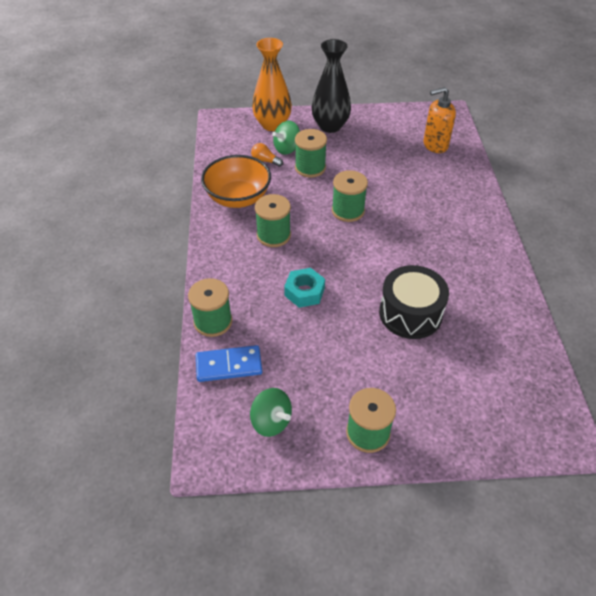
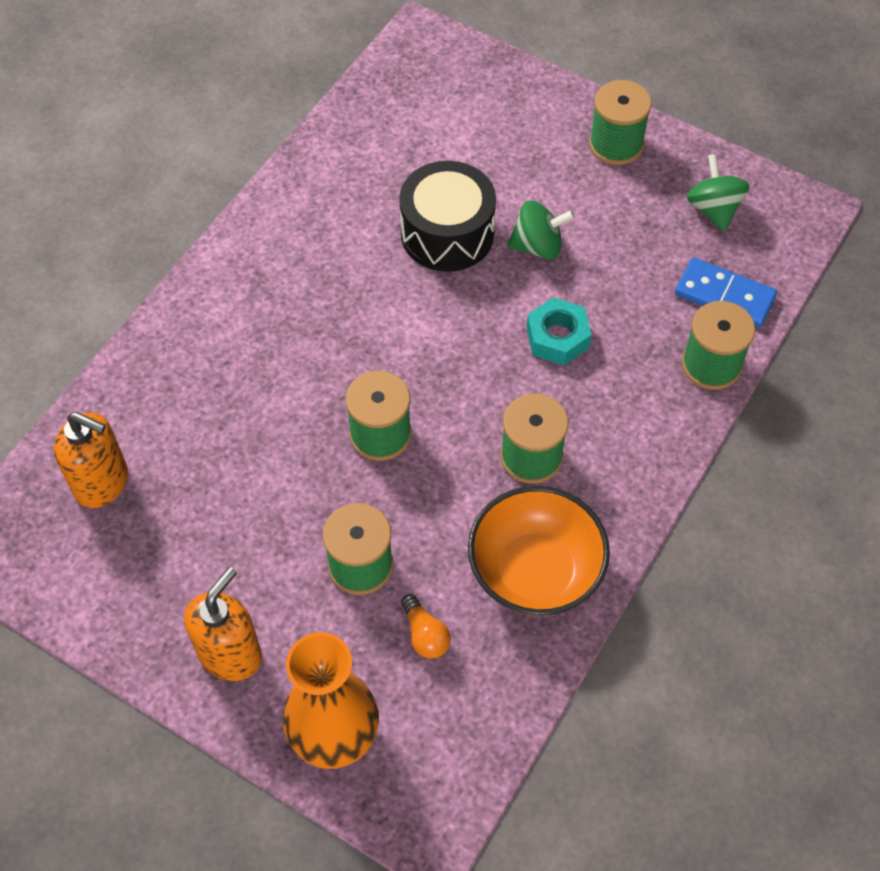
camera: 145 degrees left, 10 degrees up
(287, 149) = (361, 642): green spinning top -> green spinning top (538, 246)
(330, 126) = (230, 654): black vase -> orange soap dispenser

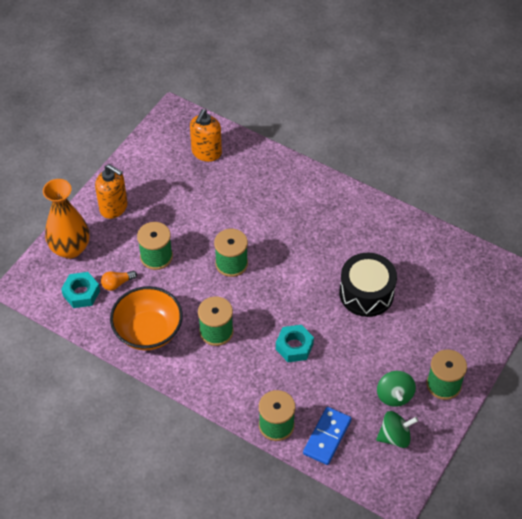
camera: 90 degrees right, 5 degrees down
(448, 703) = (81, 293): none -> turquoise nut
(538, 246) = (359, 339): green spinning top -> green spinning top (394, 395)

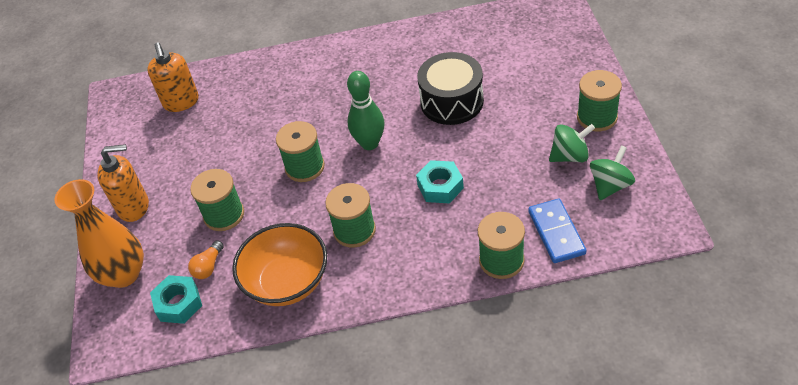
camera: 35 degrees left, 5 degrees down
(285, 280) = (369, 143): none -> green bowling pin
(394, 395) = (570, 156): green spinning top -> green spinning top turned 60 degrees counterclockwise

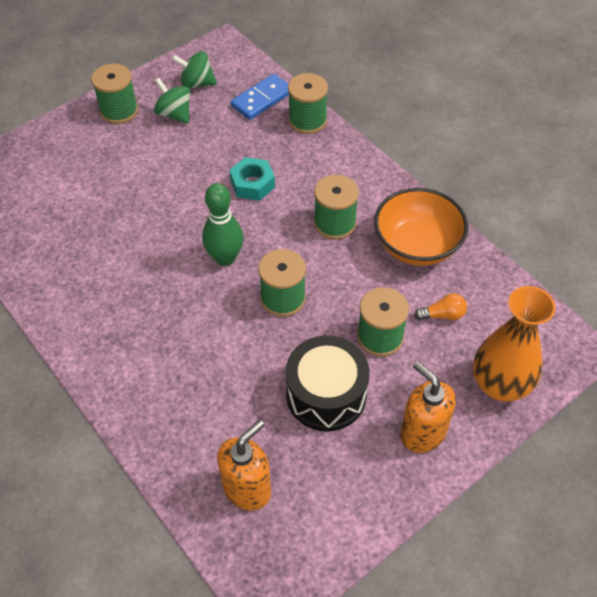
camera: 125 degrees left, 5 degrees up
(178, 303) = (493, 316): turquoise nut -> none
(452, 101) = (138, 216): black drum -> black drum (326, 394)

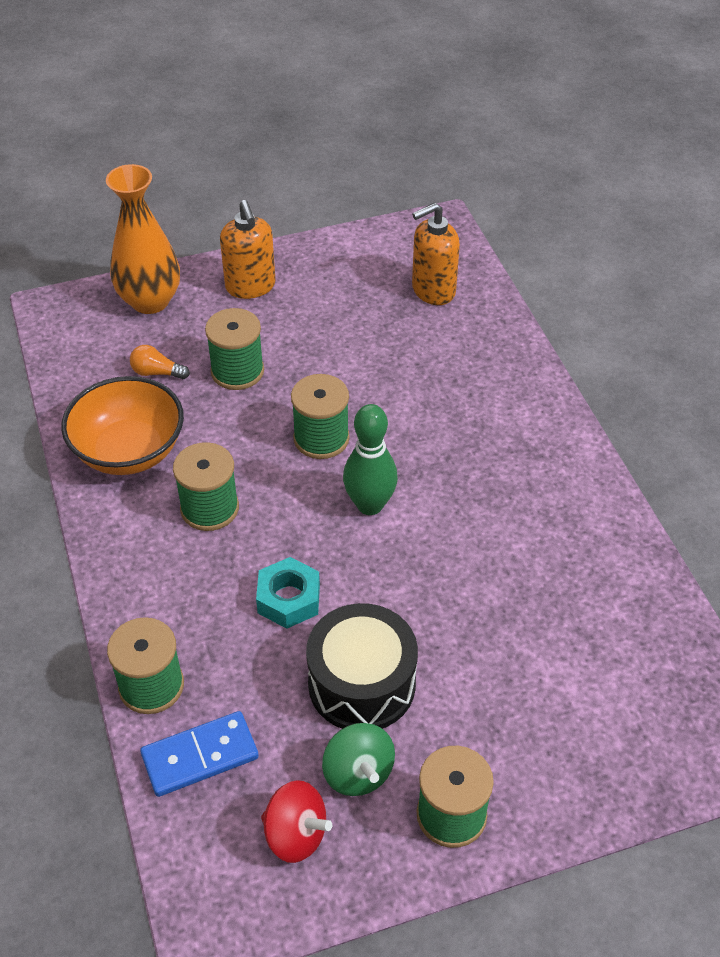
camera: 160 degrees left, 5 degrees down
(196, 83) = (295, 834): green spinning top -> red spinning top
(326, 394) = (323, 338): black drum -> black drum (361, 683)

